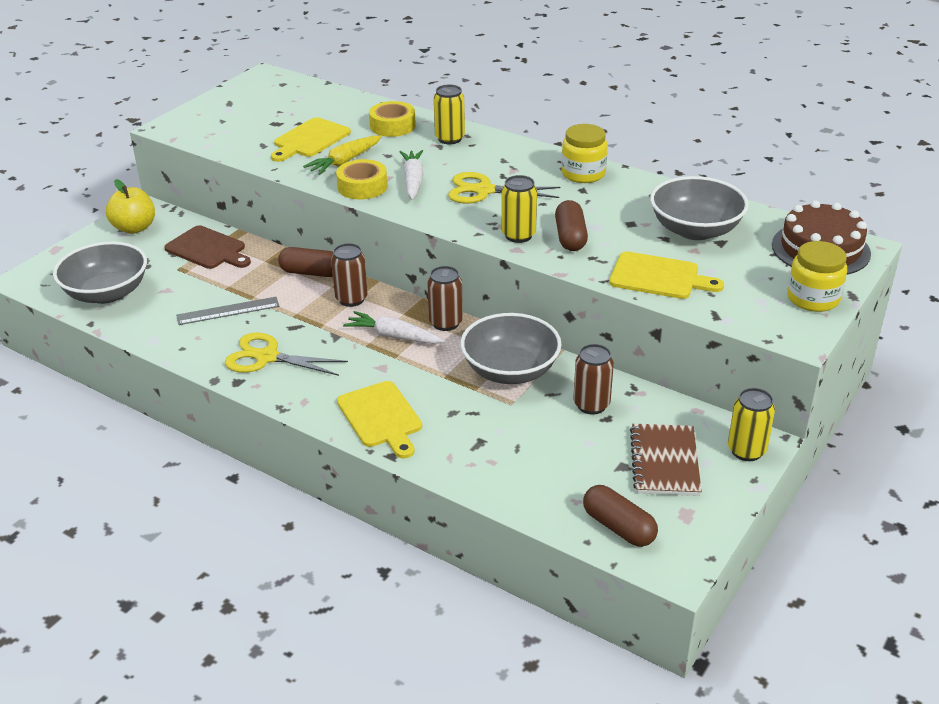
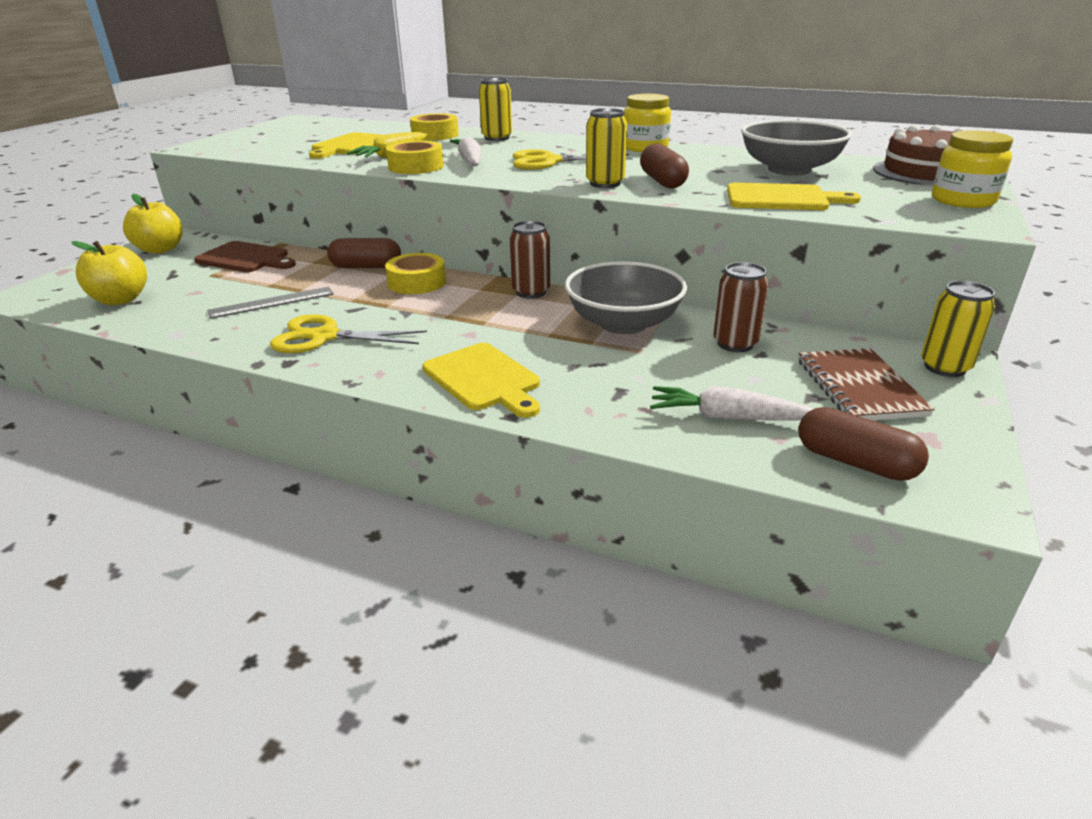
camera: 10 degrees left, 5 degrees down
(106, 293) = (120, 300): grey bowl -> yellow apple
(351, 299) = (417, 282): brown can -> yellow tape
(393, 336) = (475, 307): white carrot -> white carrot (728, 417)

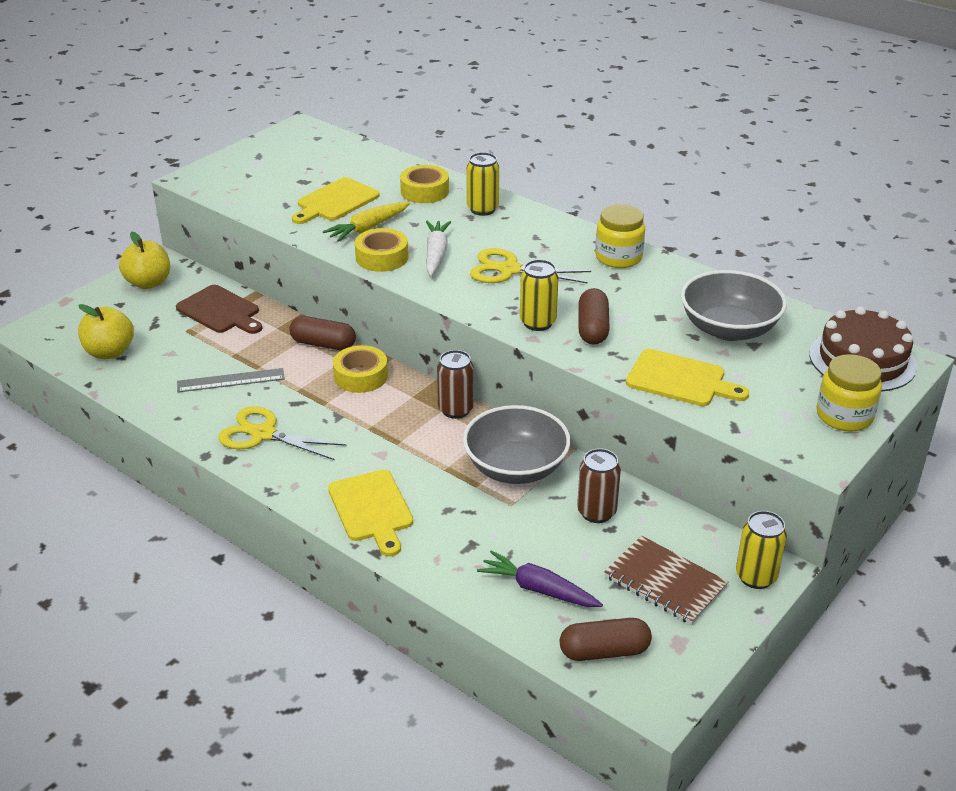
camera: 15 degrees right, 5 degrees up
(728, 417) = (538, 589): white carrot -> purple carrot
(855, 462) = (604, 651): brown capsule -> brown capsule turned 60 degrees counterclockwise
(859, 387) = (665, 582): brown notebook -> brown notebook turned 60 degrees counterclockwise

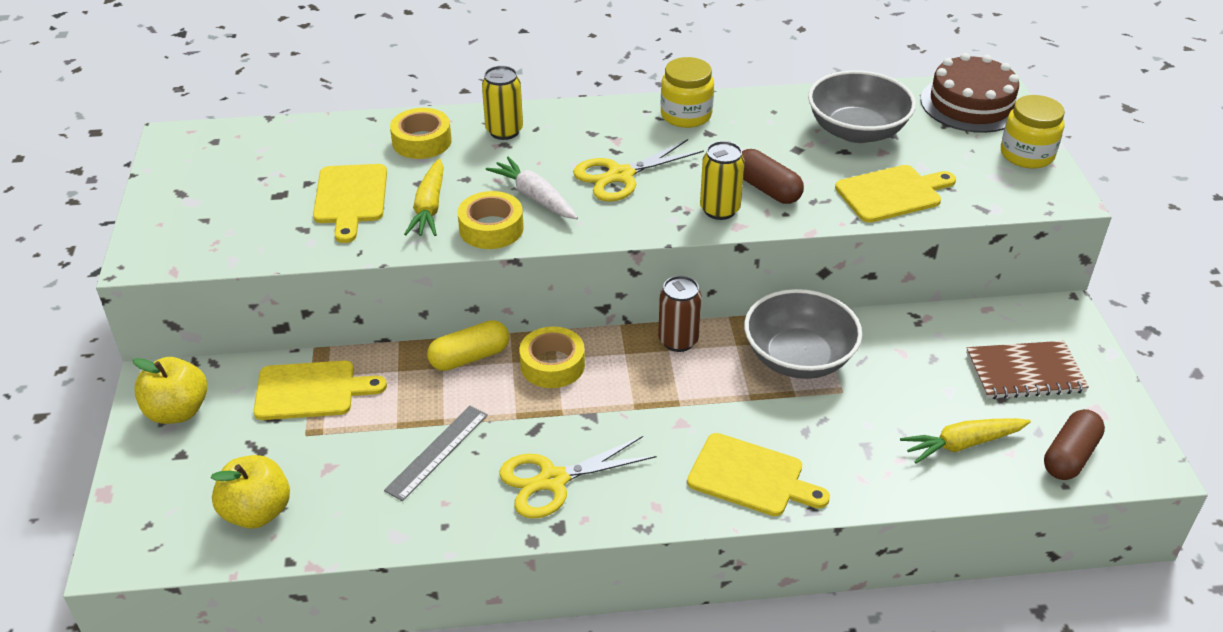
camera: 45 degrees left, 5 degrees up
(220, 311) = (311, 390): brown cutting board -> yellow cutting board
(323, 344) = (469, 357): brown capsule -> yellow capsule
(538, 589) = (962, 444): purple carrot -> yellow carrot
(596, 512) = (905, 352): brown can -> none
(756, 577) = (1065, 325): yellow can -> none

